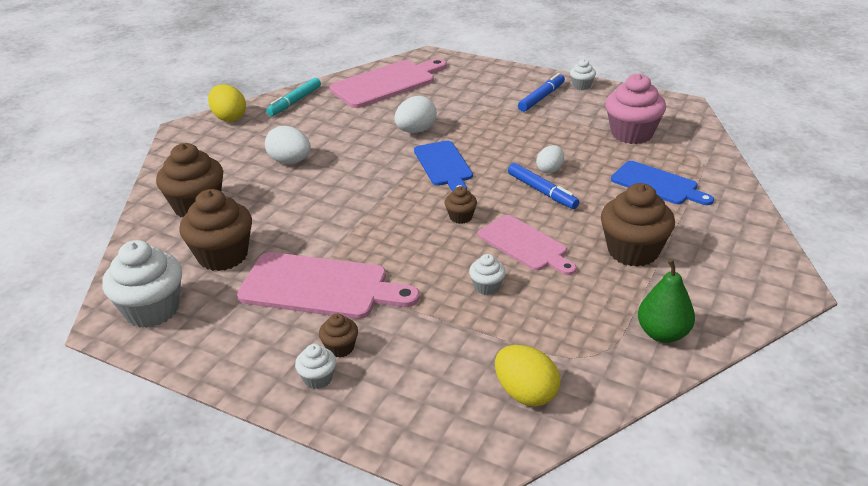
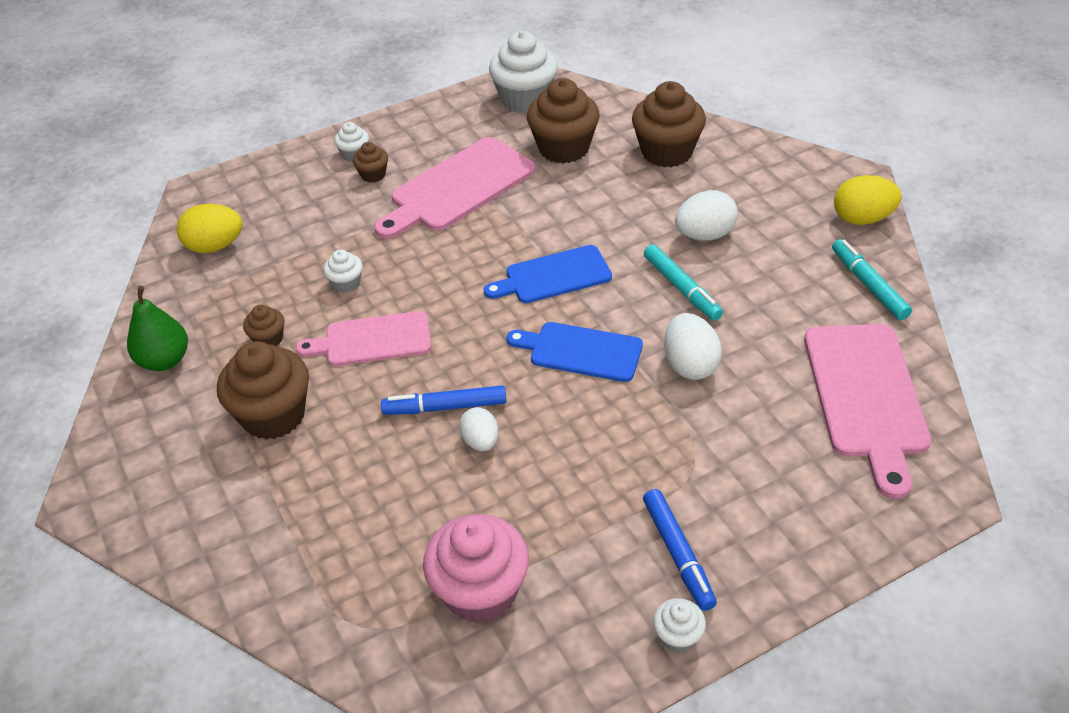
camera: 125 degrees right, 10 degrees up
(352, 153) = (681, 288): none -> turquoise marker
(461, 217) = (467, 317): brown cupcake -> brown cupcake (268, 339)
(657, 184) = (348, 526): blue cutting board -> blue cutting board (553, 276)

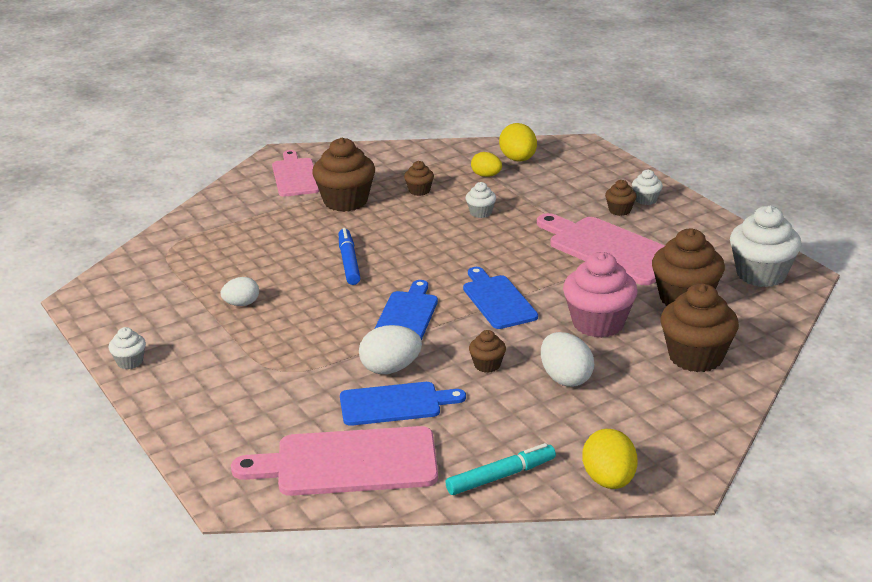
camera: 85 degrees right, 15 degrees down
(164, 360) = (398, 159): green pear -> none
(248, 276) = (486, 175): none -> yellow egg
(372, 340) = (418, 228): pink cutting board -> pink cutting board (295, 176)
(480, 441) = (314, 278): white egg -> white egg (241, 304)
(480, 591) = (184, 286): pink cupcake -> pink cupcake (598, 323)
(678, 554) = (198, 362): blue marker -> none
(681, 288) = (487, 365): turquoise marker -> brown cupcake
(757, 360) = (395, 404): none -> blue cutting board

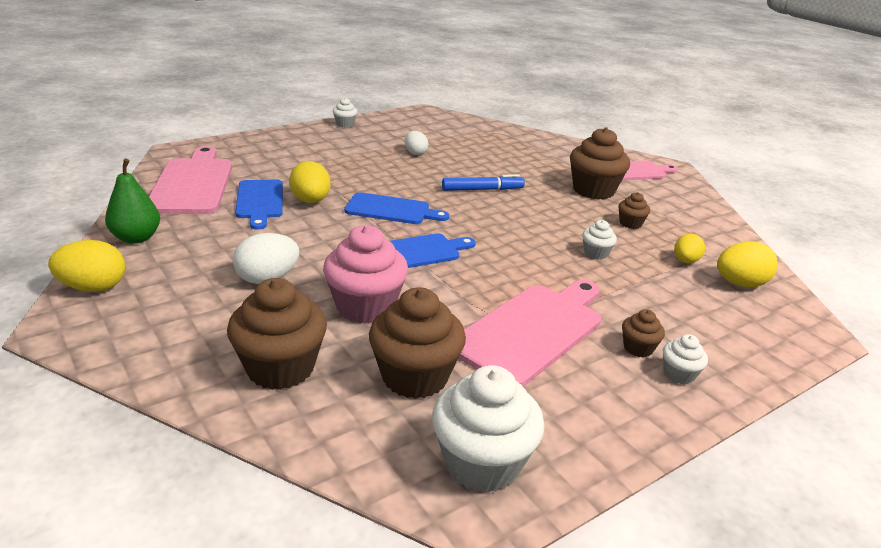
camera: 85 degrees right, 0 degrees up
(390, 369) = (311, 201): white egg -> yellow egg
(487, 365) = (303, 241): brown cupcake -> none
(501, 476) = (136, 238): turquoise marker -> green pear

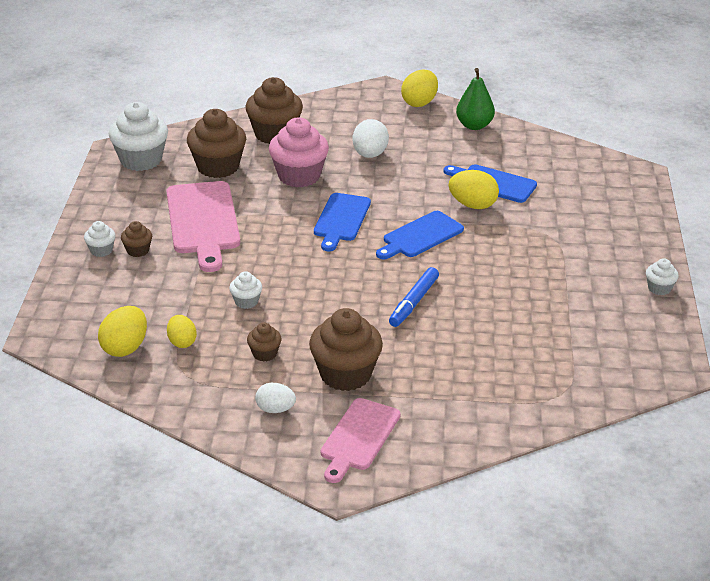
camera: 130 degrees right, 5 degrees up
(192, 184) = (554, 164): pink cutting board -> none
(415, 153) = (537, 302): white egg -> white egg (275, 409)

